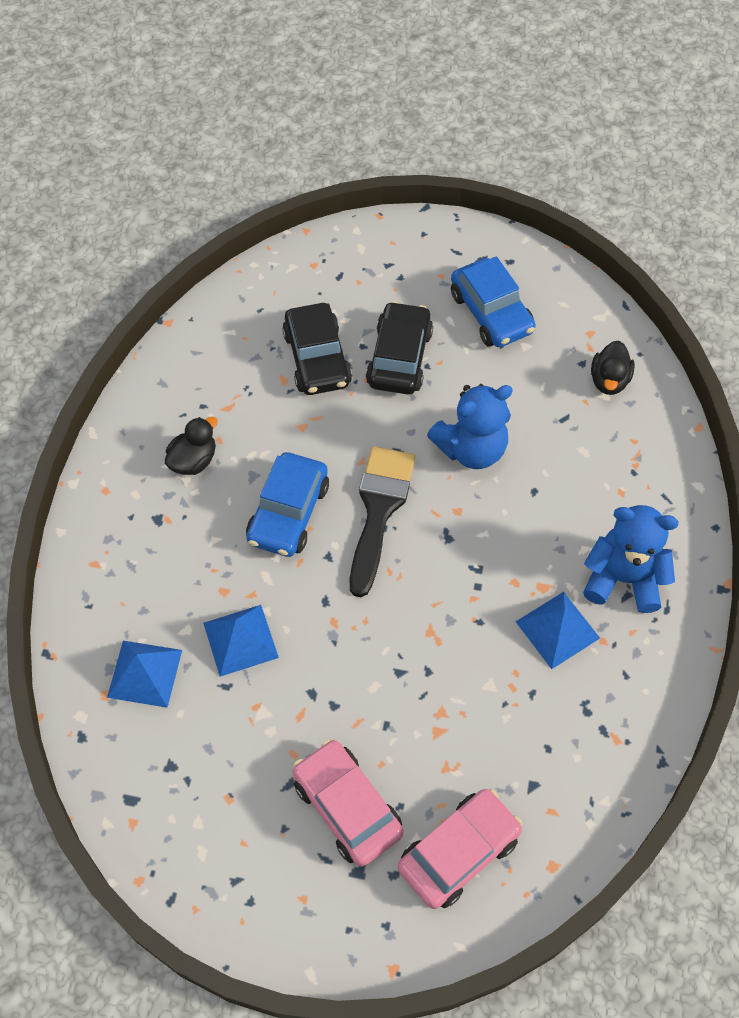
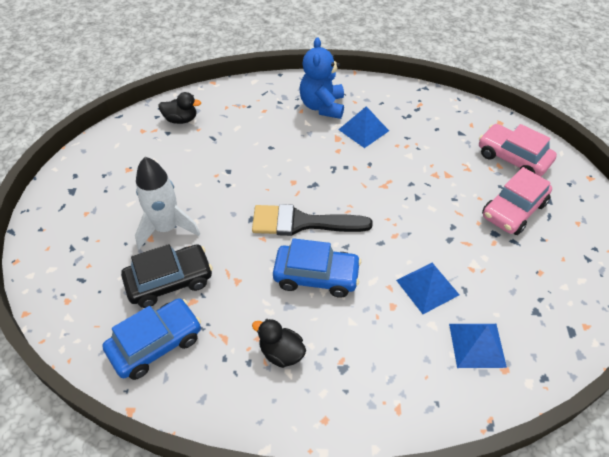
camera: 100 degrees left, 10 degrees down
(399, 358) = (166, 228): black car -> white rocket
(471, 449) = (243, 180): blue teddy bear -> none
(491, 313) = (124, 181): blue car -> blue car (156, 344)

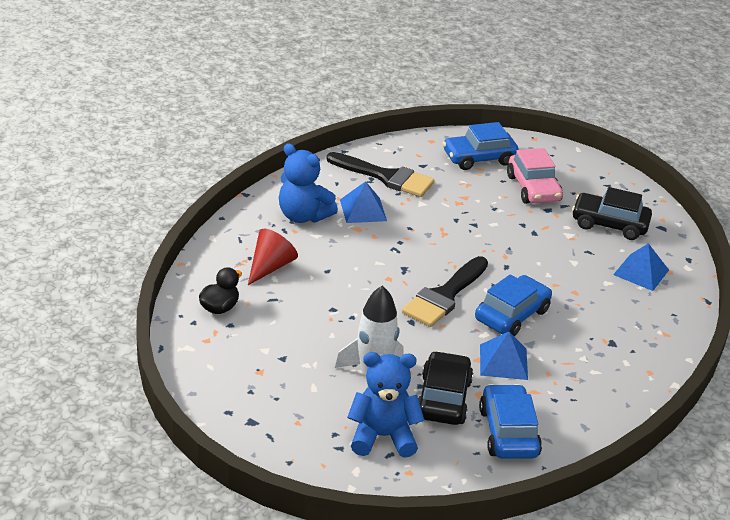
camera: 60 degrees left, 15 degrees down
(99, 266) = (382, 436): none -> blue teddy bear
(247, 119) = (270, 267): none -> red cone
(281, 353) = (573, 367): black duck -> none
(419, 122) = (386, 177): none -> black brush
(427, 287) = (571, 267): blue pyramid -> blue pyramid (503, 361)
(513, 158) = (479, 158): pink car -> blue car
(525, 287) = (609, 224): none -> black car

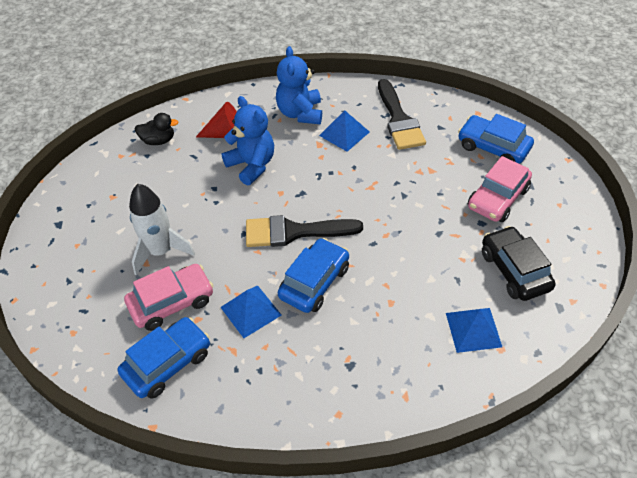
camera: 55 degrees right, 15 degrees up
(382, 436) = (99, 295): blue teddy bear -> blue teddy bear (252, 165)
(443, 399) = (172, 302): black car -> pink car
(512, 315) = (314, 282): blue car -> blue car turned 60 degrees counterclockwise

